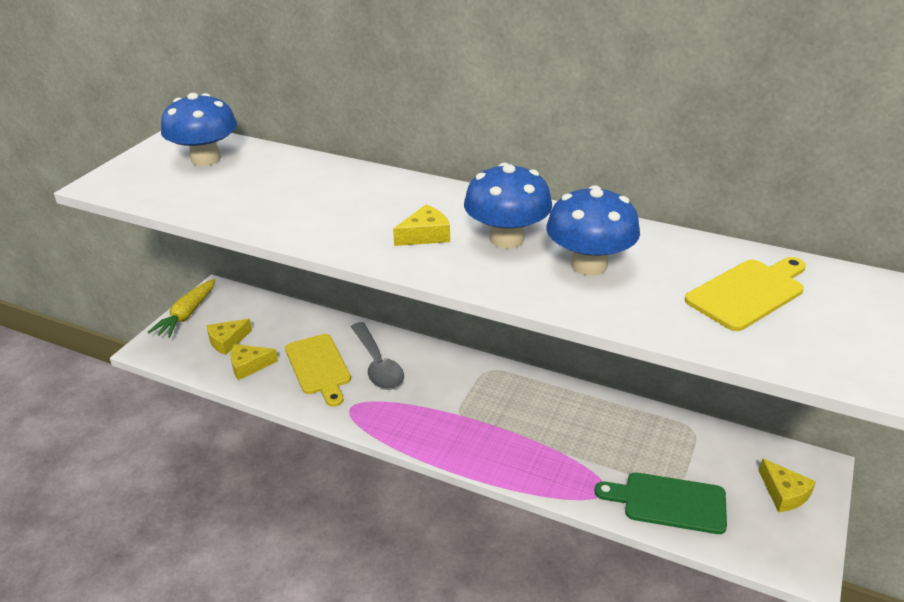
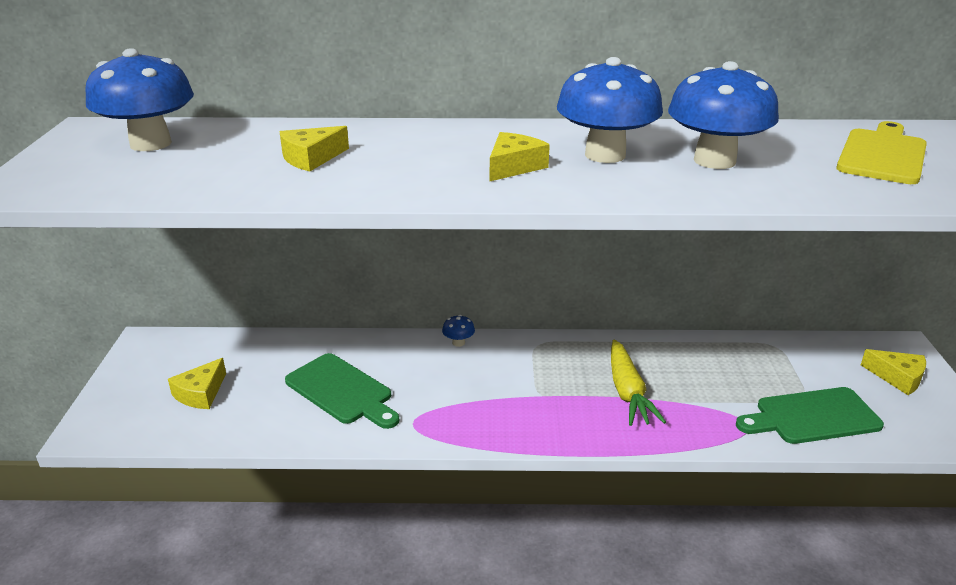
camera: 25 degrees left, 5 degrees down
(187, 315) = (122, 378): yellow carrot -> yellow carrot (627, 392)
(249, 366) = (250, 413): yellow cheese -> yellow cheese (311, 158)
(318, 367) = (342, 391): yellow cutting board -> green cutting board
(377, 365) = (411, 370): grey spoon -> none
(428, 351) = (458, 342): none -> blue mushroom

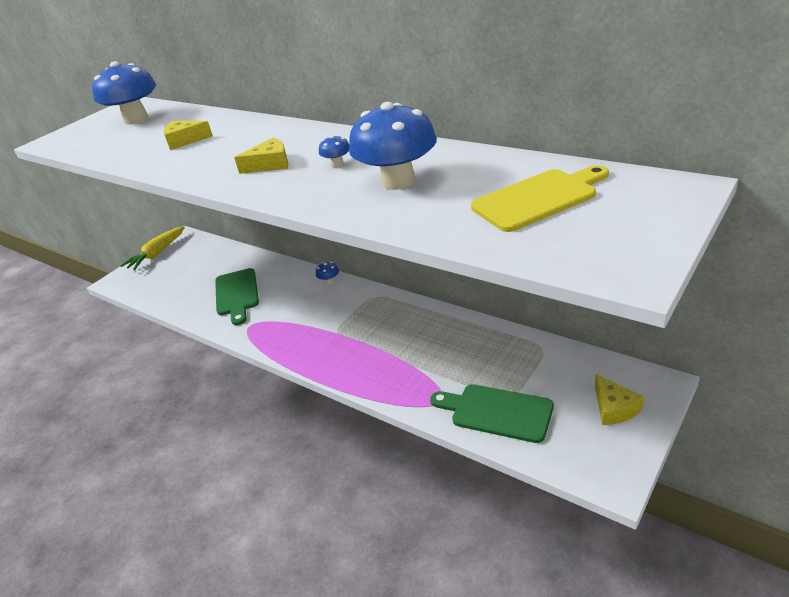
camera: 40 degrees right, 5 degrees up
(201, 393) = (175, 275): yellow cheese -> none
(605, 155) = (337, 164): blue mushroom -> blue mushroom, size x0.41
(627, 392) = (390, 348): yellow carrot -> yellow carrot (157, 254)

